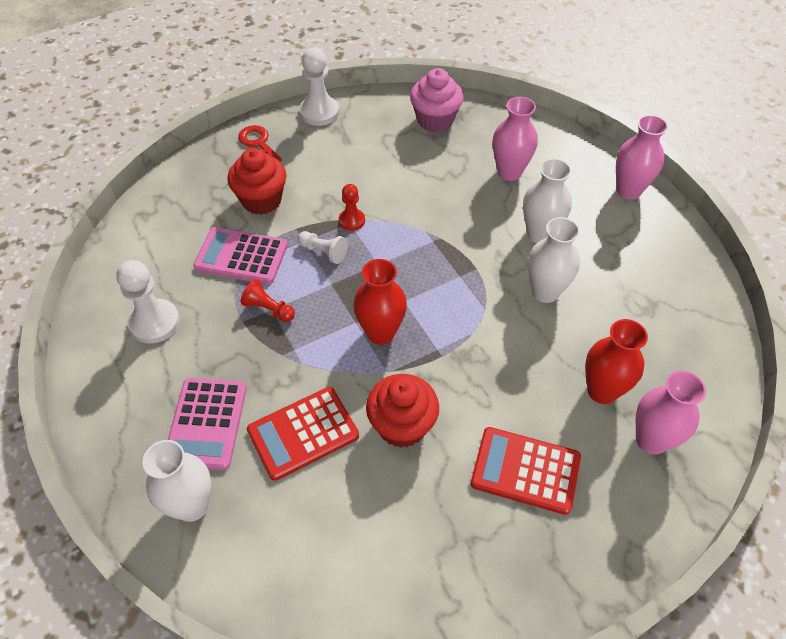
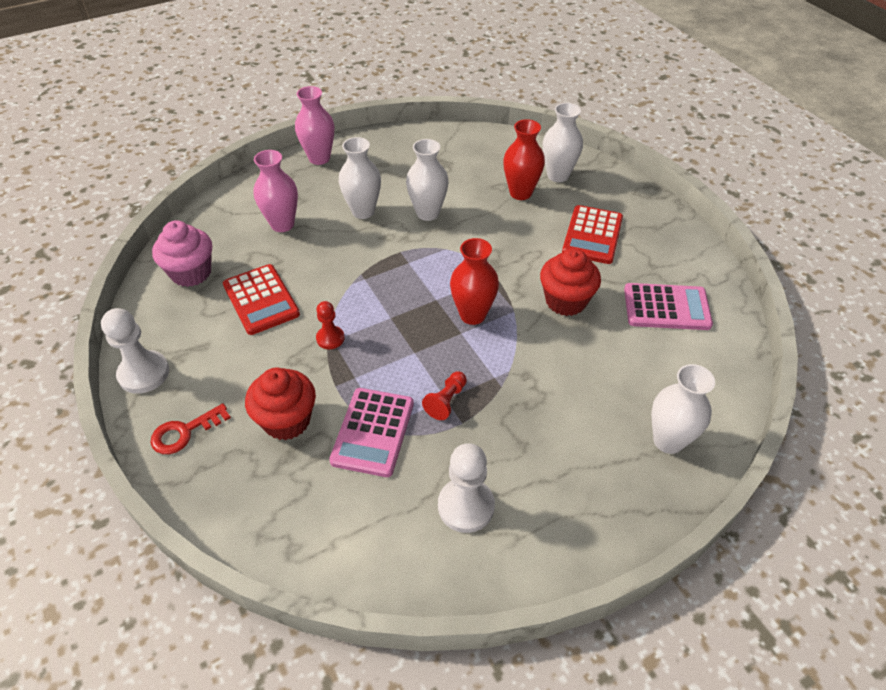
camera: 90 degrees left, 5 degrees down
(206, 423) = (584, 439): pink calculator -> pink calculator (666, 307)
(303, 433) = (583, 365): red calculator -> red calculator (261, 300)
(323, 252) = (372, 360): white pawn -> none
(651, 440) = (558, 175): pink vase -> white vase

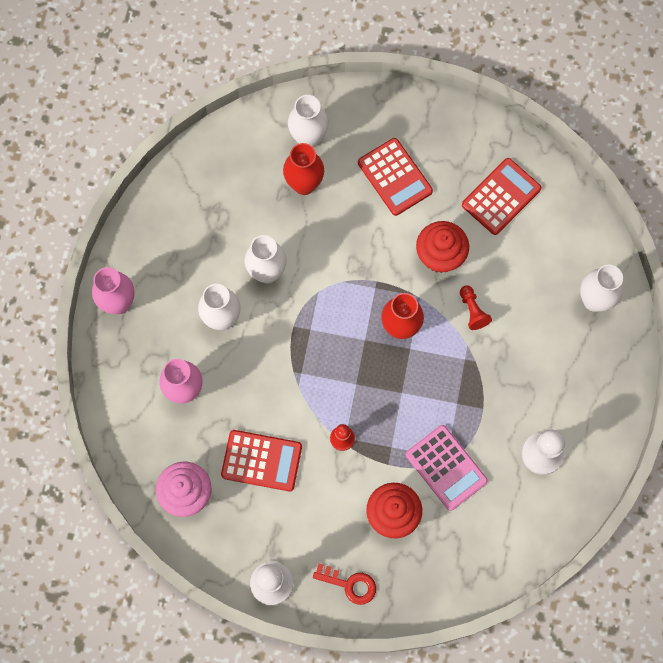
camera: 50 degrees left, 25 degrees up
(184, 432) = (350, 584): red key -> red key turned 75 degrees counterclockwise
(446, 401) = (459, 404): red pawn -> red pawn (472, 311)
(666, 307) = (501, 197): pink calculator -> red calculator

